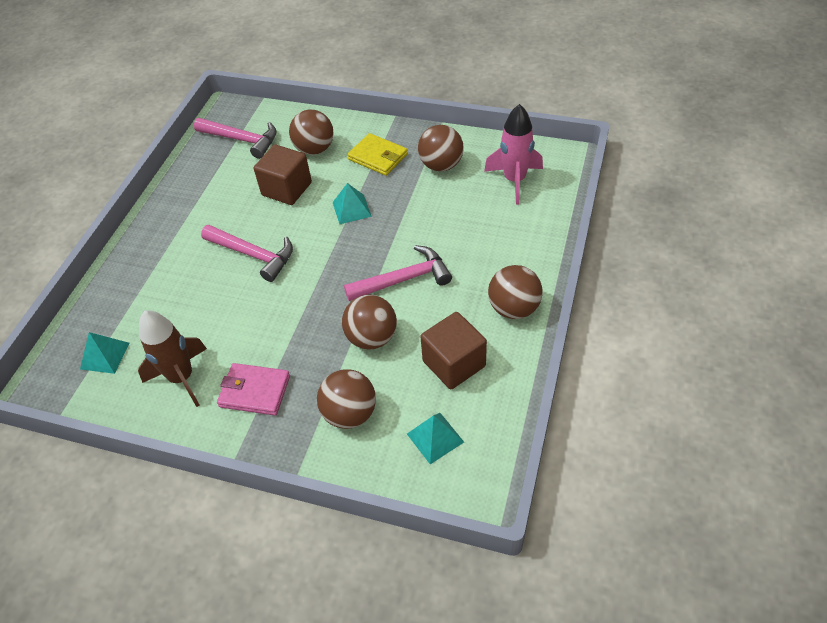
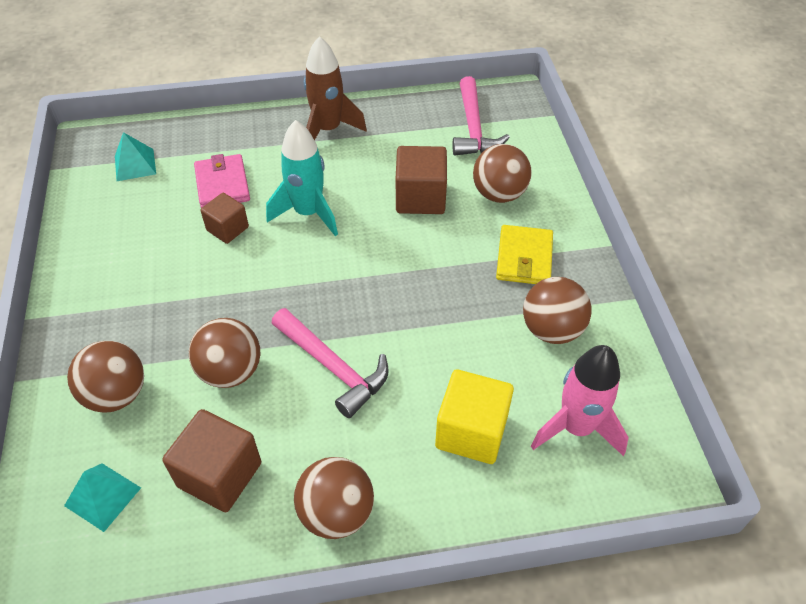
camera: 60 degrees right, 0 degrees up
(182, 378) = (125, 232): brown rocket -> brown rocket (328, 130)
(231, 308) = (227, 229): none -> brown cube
(253, 255) = (308, 213): pink hammer -> turquoise rocket
(255, 391) = (124, 297): pink wallet -> pink wallet (222, 184)
(351, 209) = (421, 269): turquoise pyramid -> none
(491, 227) = (471, 431): none -> yellow cube

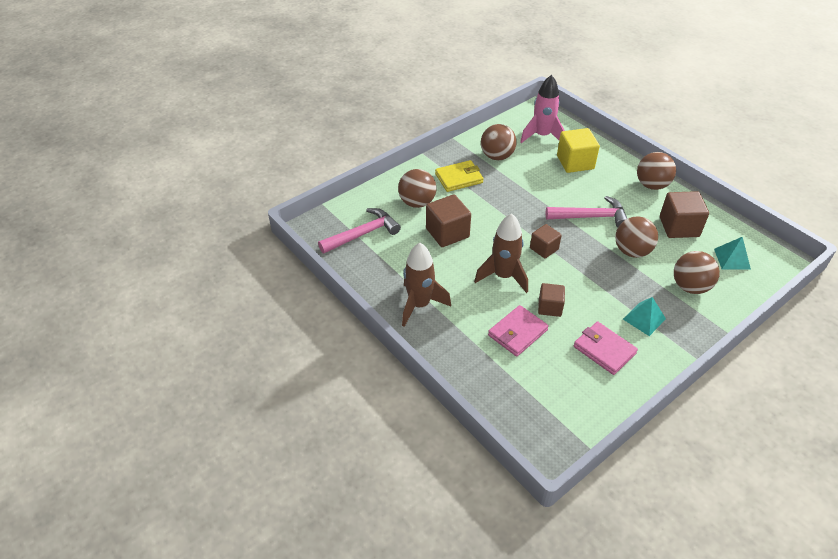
camera: 120 degrees left, 5 degrees down
(131, 241) = (604, 350): none -> pink wallet
(135, 165) = (544, 397): turquoise pyramid -> turquoise pyramid (644, 319)
(308, 213) = (503, 276): turquoise rocket -> brown rocket
(318, 275) = (544, 248): none -> brown cube
(333, 367) = (590, 217): pink hammer -> pink hammer turned 75 degrees clockwise

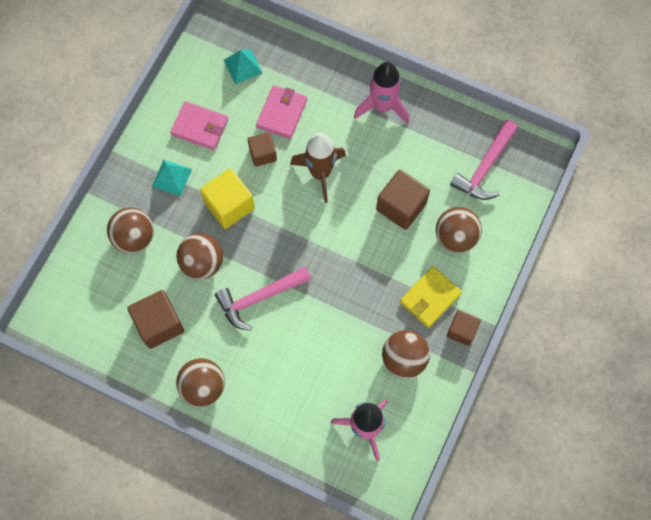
camera: 155 degrees right, 25 degrees up
(419, 305) = (382, 106): brown rocket -> pink rocket
(544, 248) = (294, 227): brown cube -> brown cube (462, 331)
(575, 162) = (306, 390): yellow cube -> yellow cube (229, 205)
(732, 259) = (96, 297): turquoise pyramid -> turquoise pyramid (243, 66)

